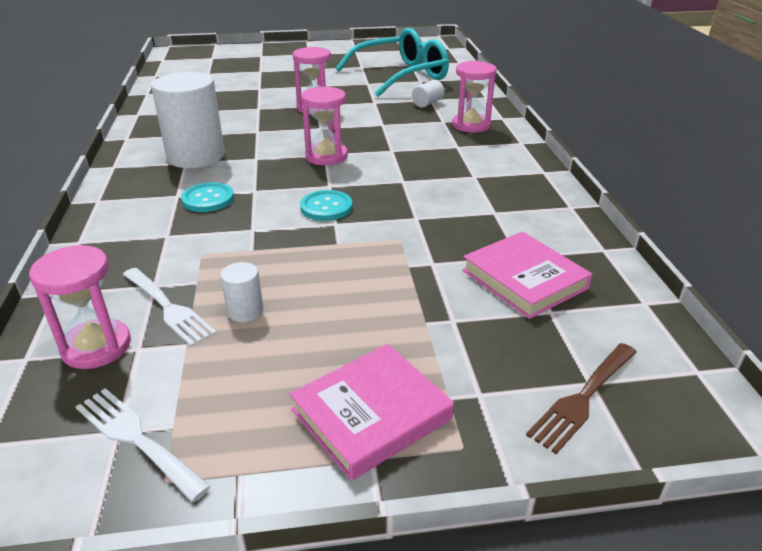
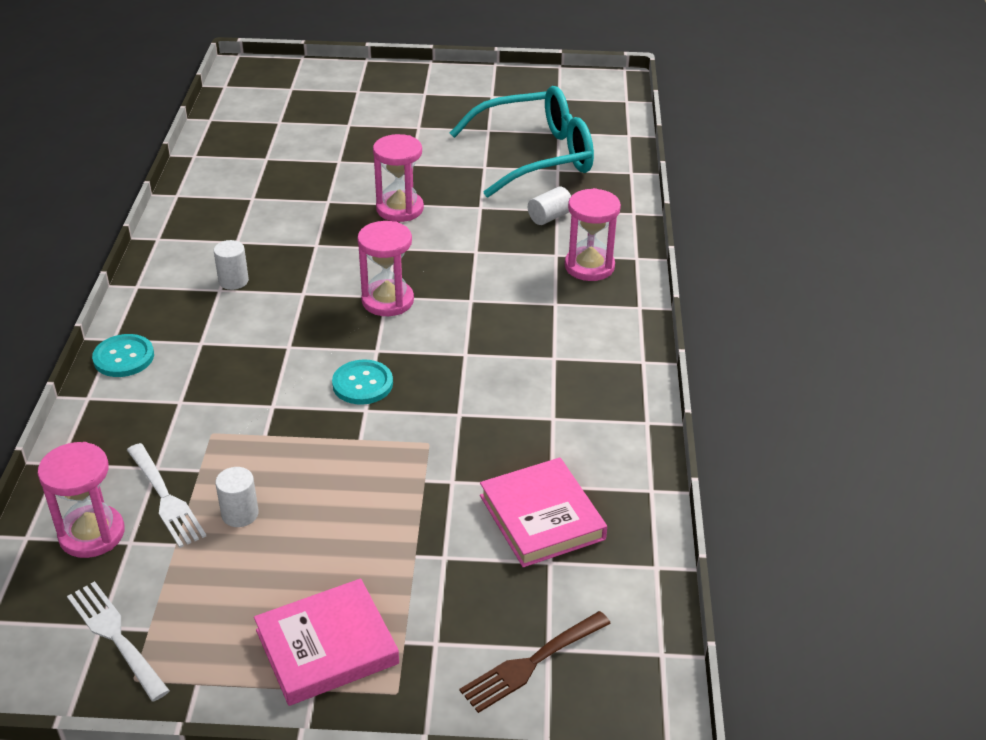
camera: 10 degrees right, 5 degrees up
(196, 156) = (233, 281): white cylinder -> white cylinder, size x0.43
(208, 199) = (234, 353): turquoise button -> turquoise button (124, 357)

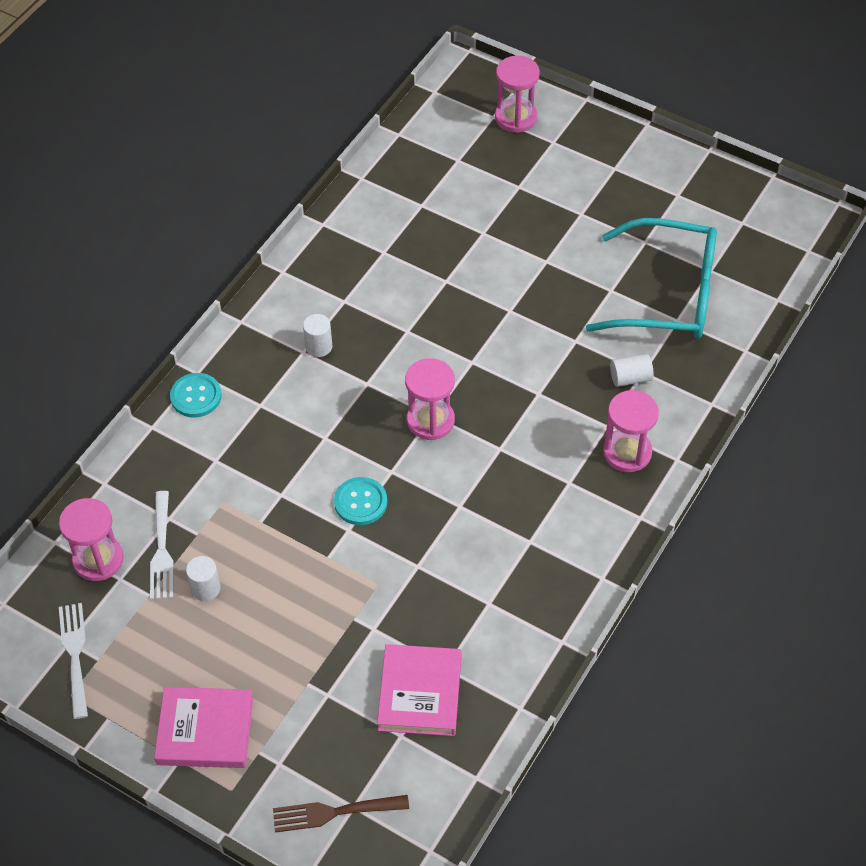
camera: 30 degrees right, 15 degrees up
(400, 209) = (502, 315): pink hourglass -> pink hourglass (516, 117)

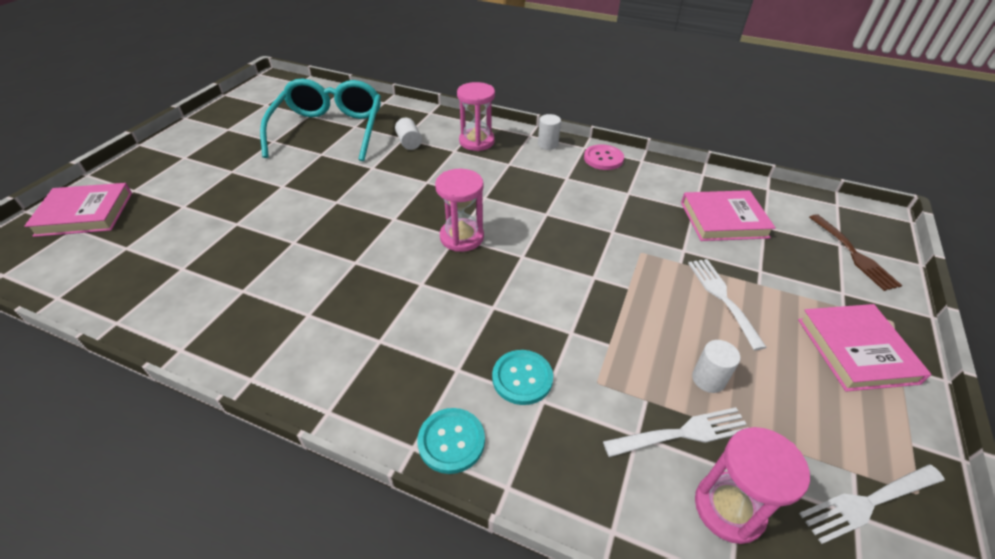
camera: 100 degrees left, 10 degrees down
(296, 639) = (722, 297): none -> white fork
(319, 346) = (372, 328): white cylinder -> white cylinder (548, 144)
(360, 502) = (561, 272): turquoise button -> turquoise button (522, 378)
(516, 117) = (85, 214): pink hourglass -> pink book
(571, 594) = (603, 158): none -> pink button

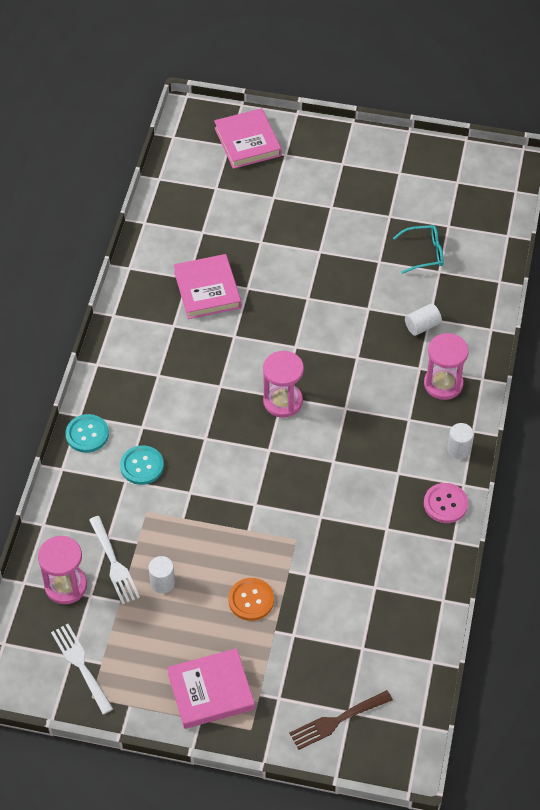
camera: 80 degrees right, 10 degrees up
(329, 130) = (424, 253): turquoise glasses -> turquoise glasses, size x0.46
(722, 297) = (251, 600): white fork -> orange button
(723, 220) = (363, 612): pink book -> pink book (207, 290)

